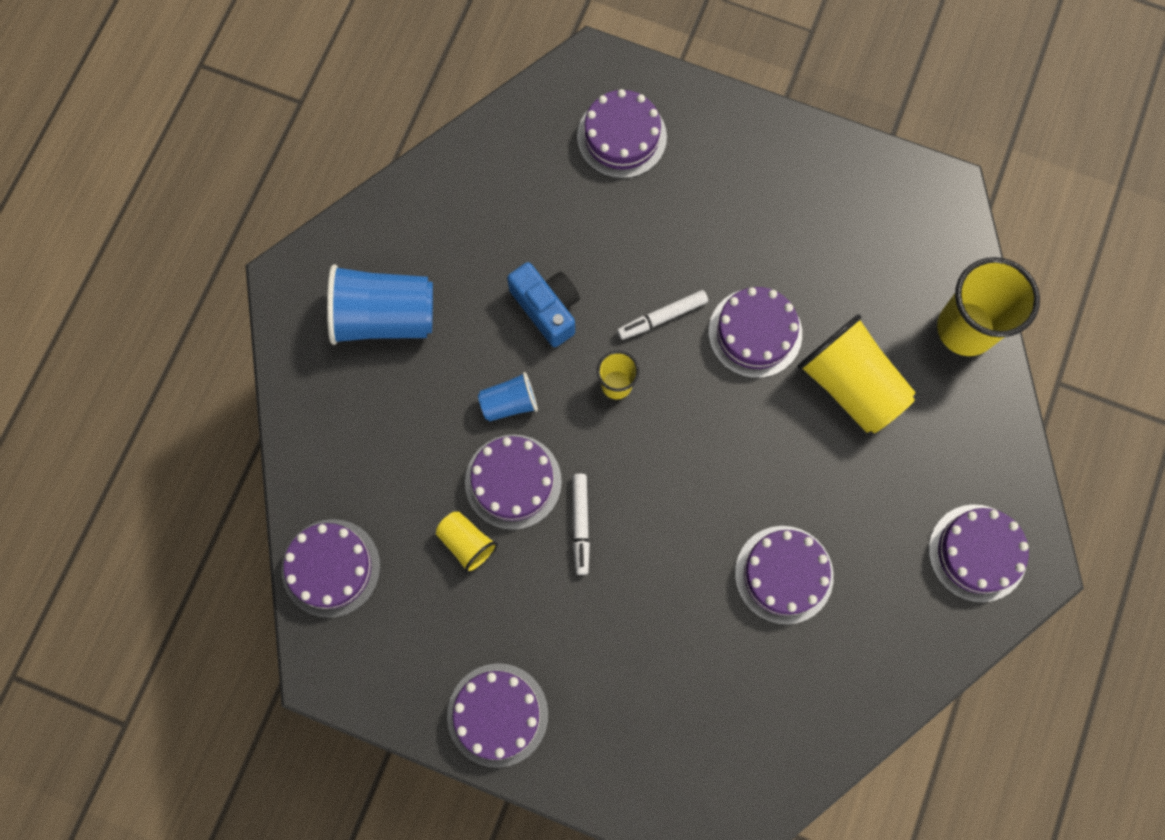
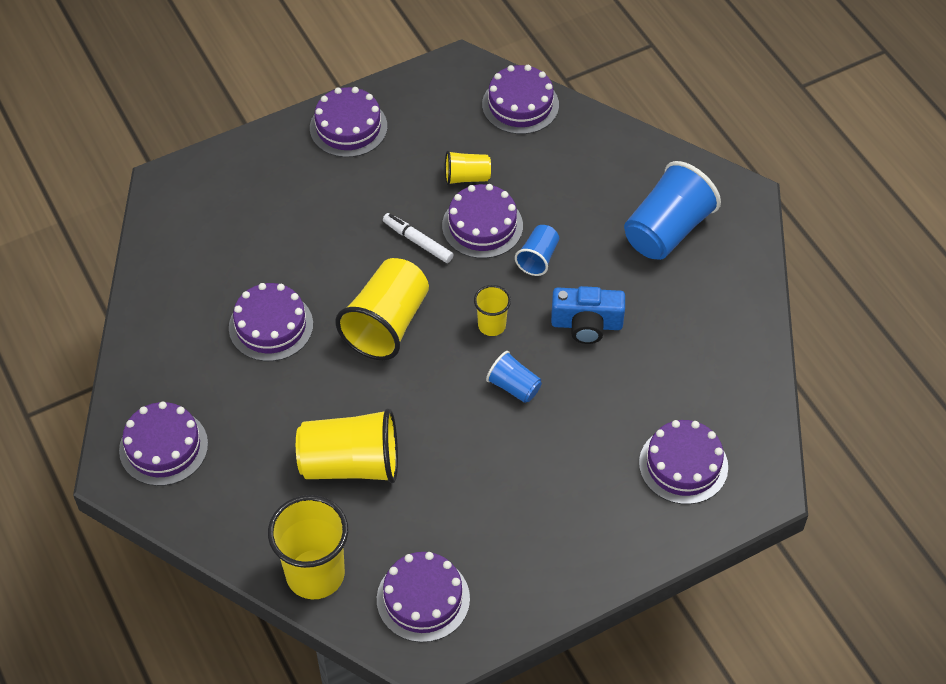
camera: 130 degrees right, 20 degrees down
(662, 317) = (514, 387): white marker -> blue cup
(693, 474) = (386, 324): none -> yellow cup
(755, 333) = (447, 435): purple cake -> purple cake (423, 599)

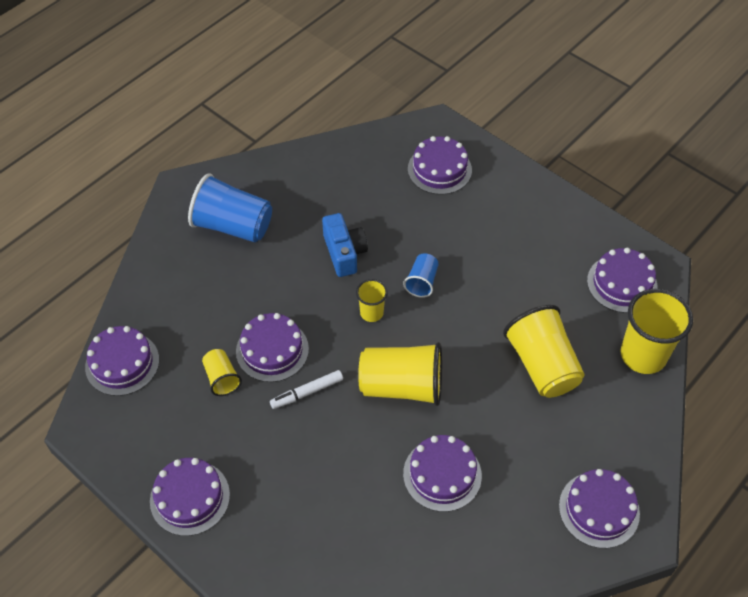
camera: 110 degrees left, 0 degrees up
(417, 241) = (307, 392): white marker -> white marker turned 45 degrees clockwise
(538, 258) = (292, 301): blue cup -> none

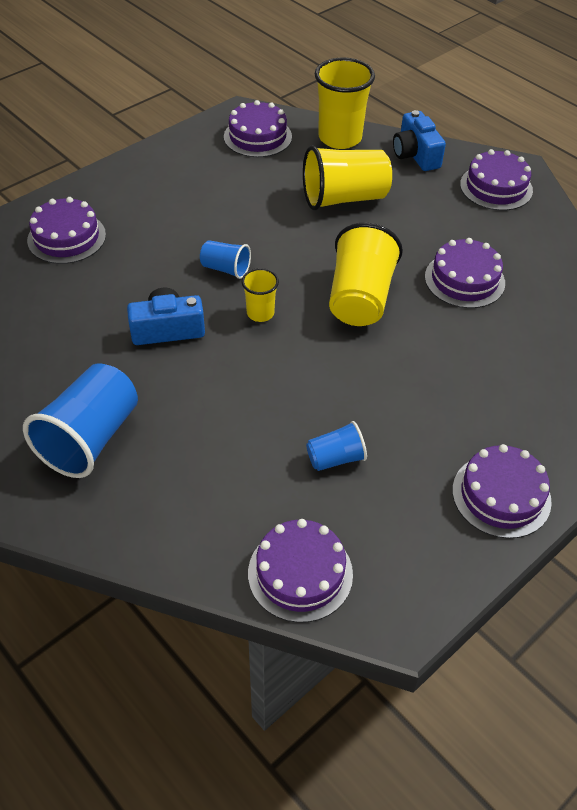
camera: 85 degrees left, 5 degrees down
(222, 378) = (335, 458): yellow cup -> blue cup
(272, 350) = (299, 406): purple cake -> none
(307, 392) = (362, 377): white marker -> none
(635, 428) = (415, 155): none -> blue camera

